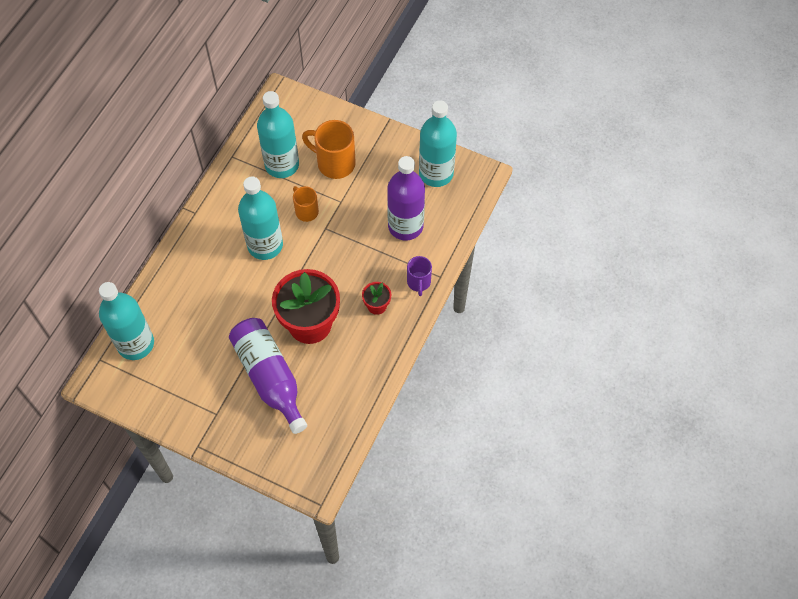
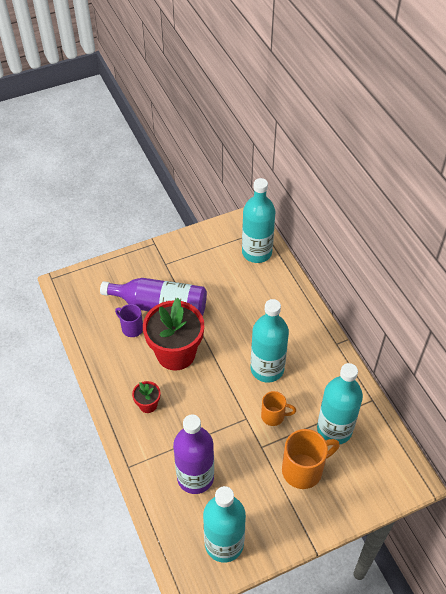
camera: 130 degrees right, 10 degrees down
(419, 282) = (138, 447): purple mug -> purple mug (131, 328)

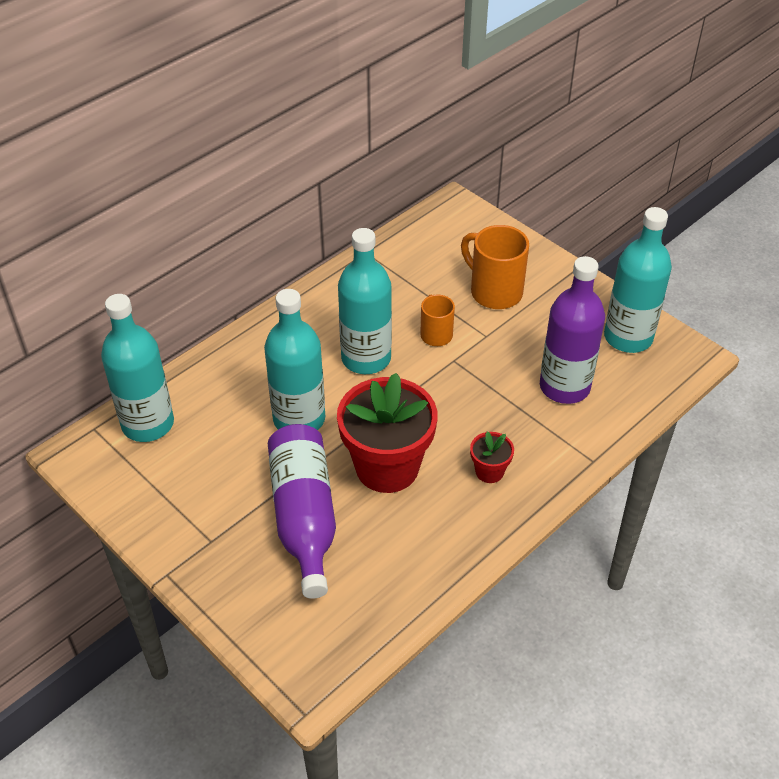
camera: 110 degrees left, 5 degrees down
(131, 328) = (365, 541): purple mug -> none
(334, 429) = (425, 276): turquoise bottle -> turquoise bottle (299, 419)

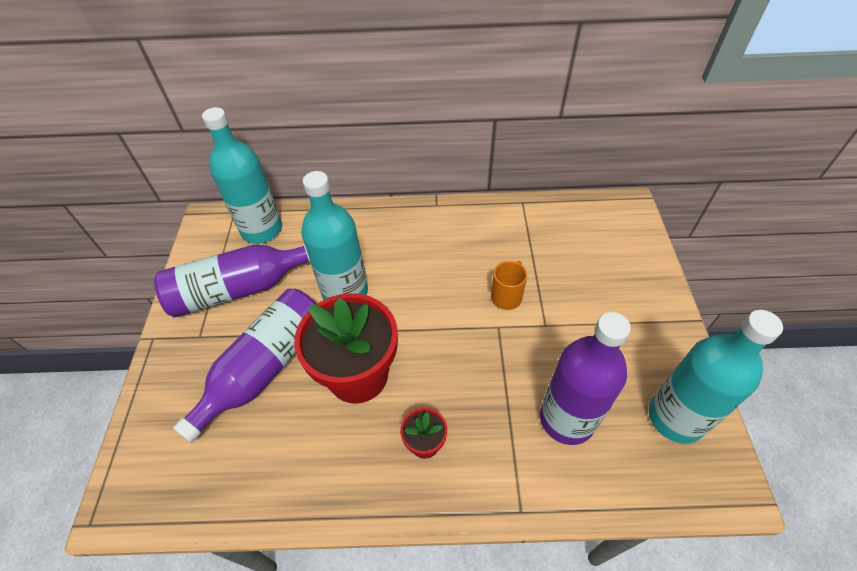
camera: 45 degrees right, 5 degrees up
(196, 483) = (239, 289): none -> purple bottle
(366, 358) = (437, 279): turquoise bottle -> none
(494, 291) = (590, 293): orange mug -> none

